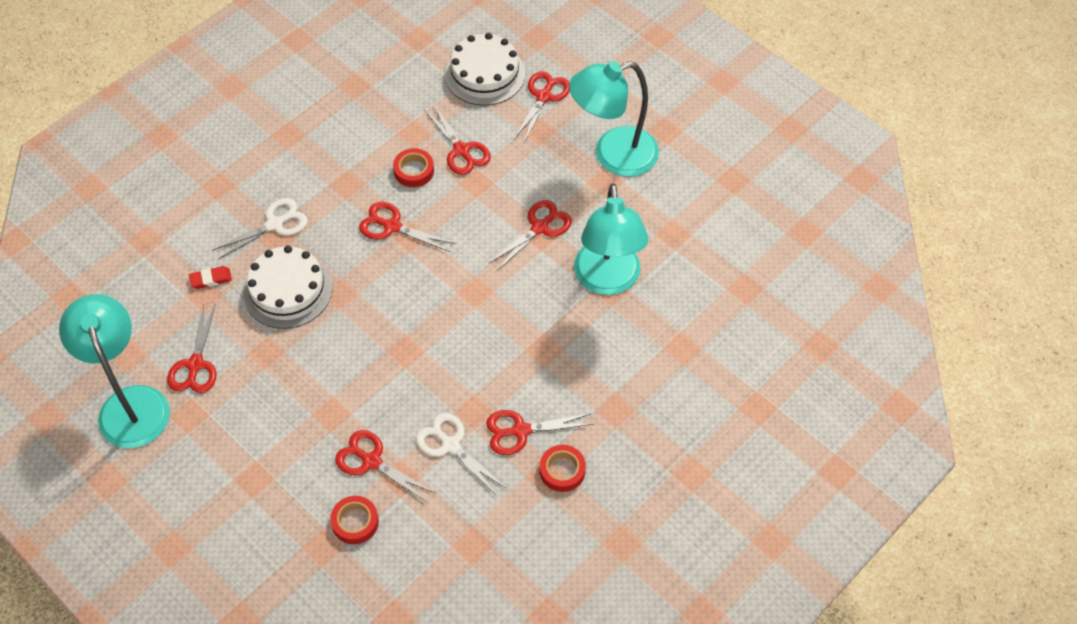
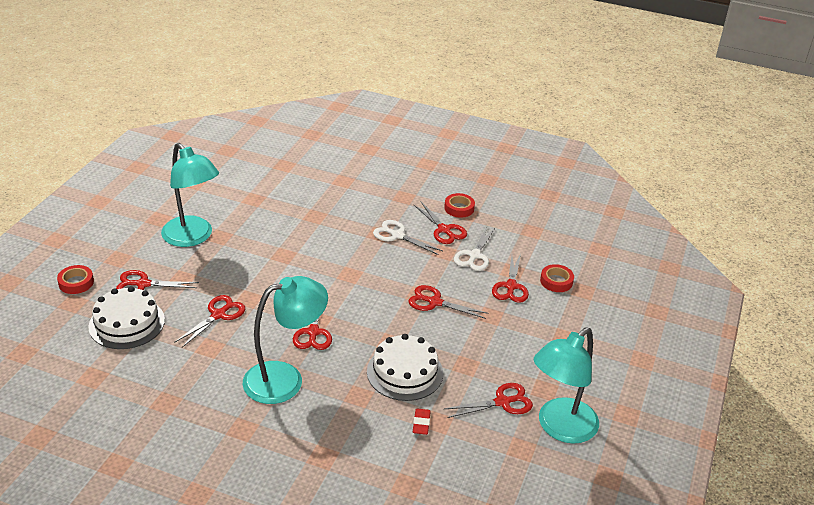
camera: 115 degrees left, 20 degrees down
(211, 279) = (421, 423): red eraser -> red eraser turned 45 degrees clockwise
(275, 224) = (345, 402): white scissors -> white scissors (397, 235)
(414, 171) = (251, 336): red tape -> red tape (76, 283)
(540, 227) = (277, 257): red scissors -> red scissors (435, 302)
(608, 280) = (307, 218): turquoise lamp -> turquoise lamp (285, 379)

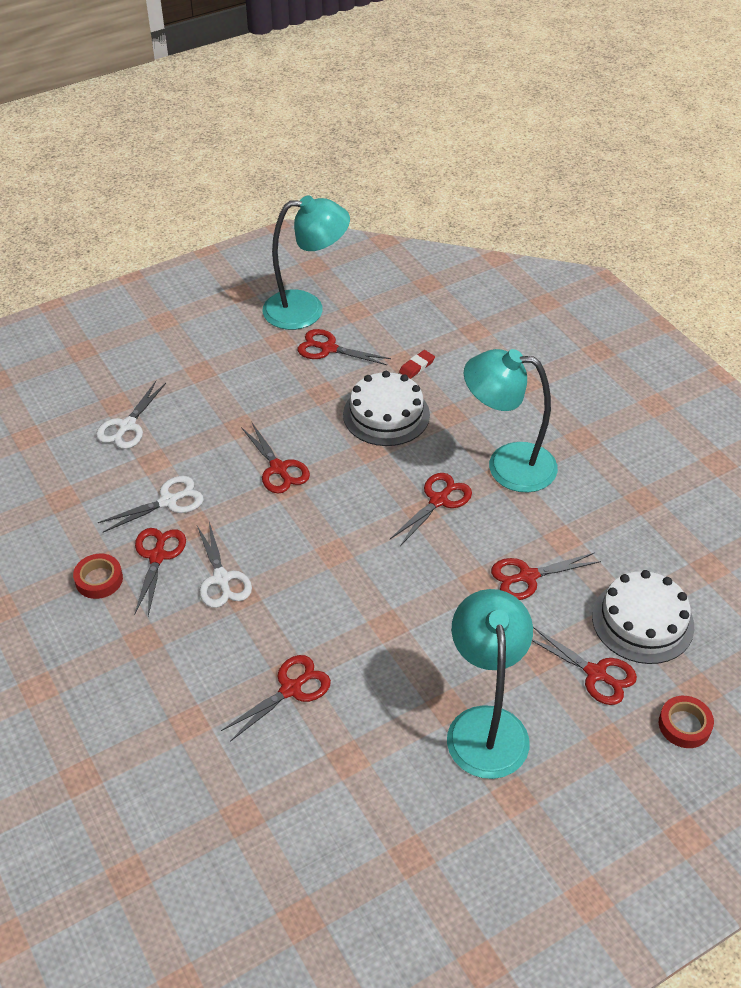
camera: 140 degrees left, 10 degrees up
(511, 286) = (180, 445): red scissors -> red scissors (291, 689)
(556, 281) = (127, 426): red tape -> white scissors

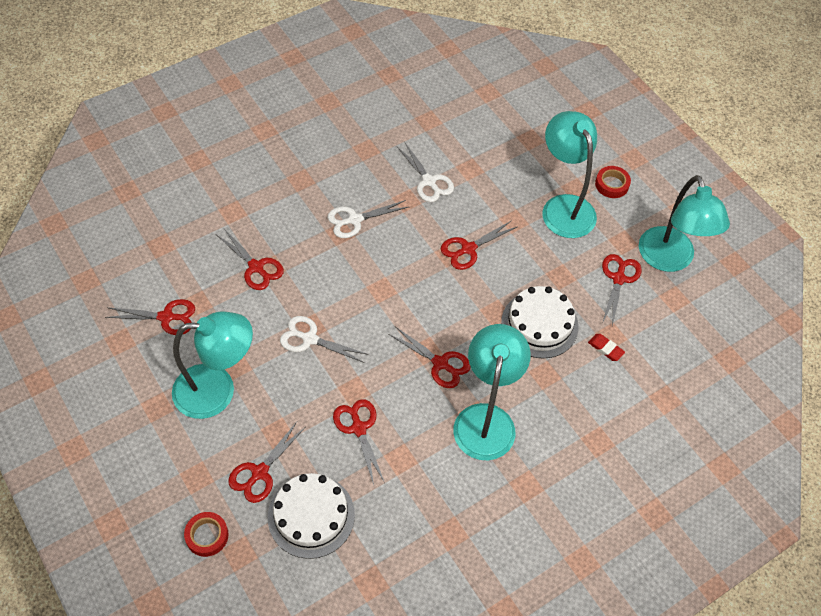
camera: 85 degrees right, 10 degrees up
(99, 579) = (353, 150): red tape -> red tape (612, 184)
(127, 426) = (506, 148): white scissors -> white scissors (310, 339)
(157, 556) = (375, 180): red scissors -> red scissors (166, 317)
(225, 382) = (564, 207): none -> turquoise lamp

